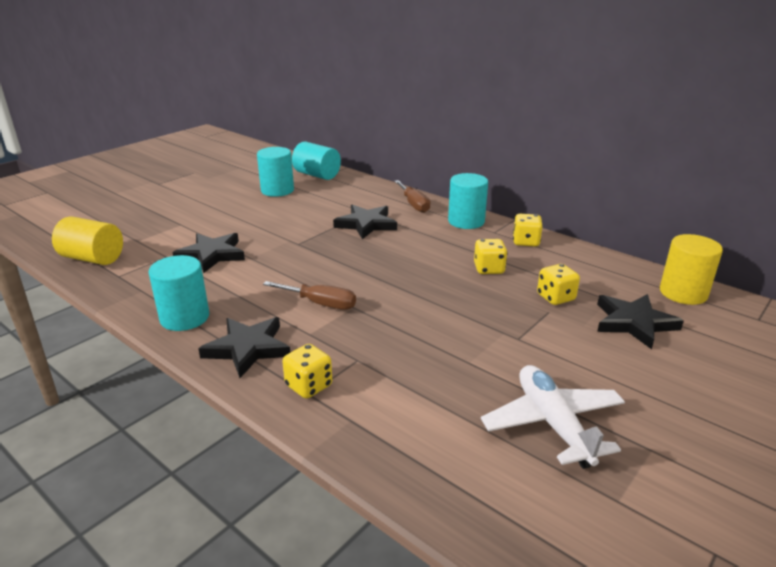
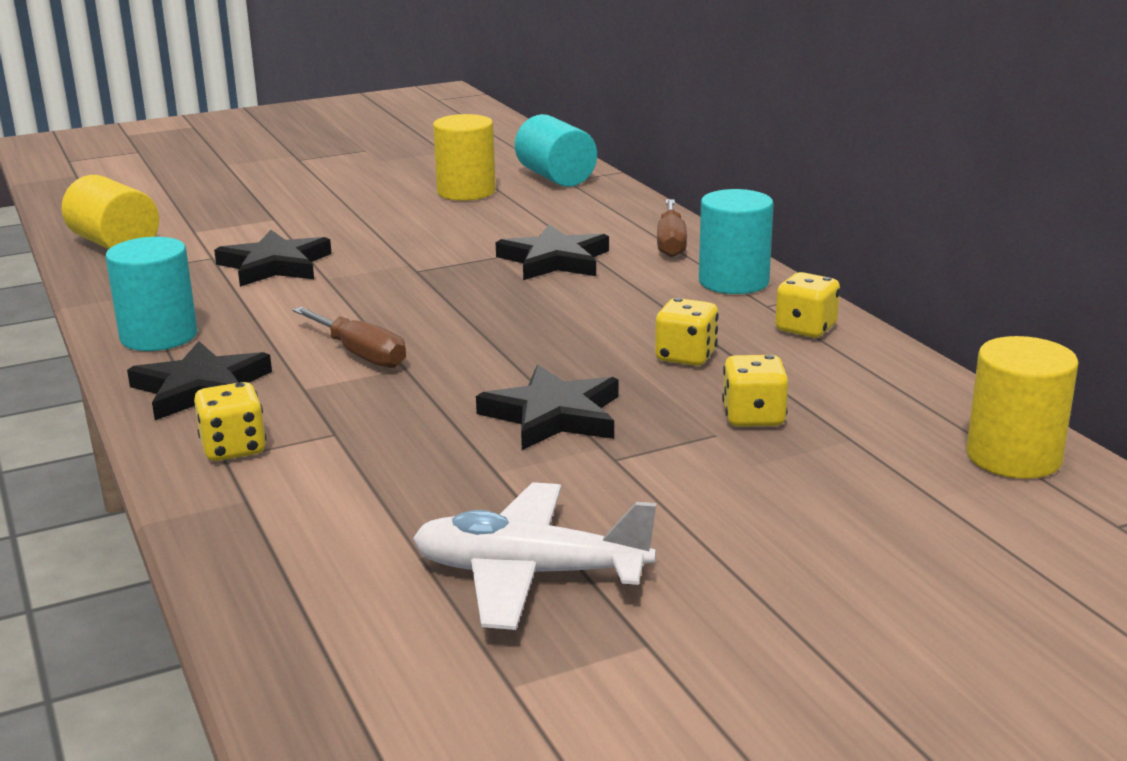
camera: 25 degrees right, 5 degrees down
(277, 190) = (466, 192): turquoise cylinder -> yellow cylinder
(553, 423) = (529, 574): white plane -> white plane turned 90 degrees counterclockwise
(634, 323) = (850, 480): black star -> black star (553, 415)

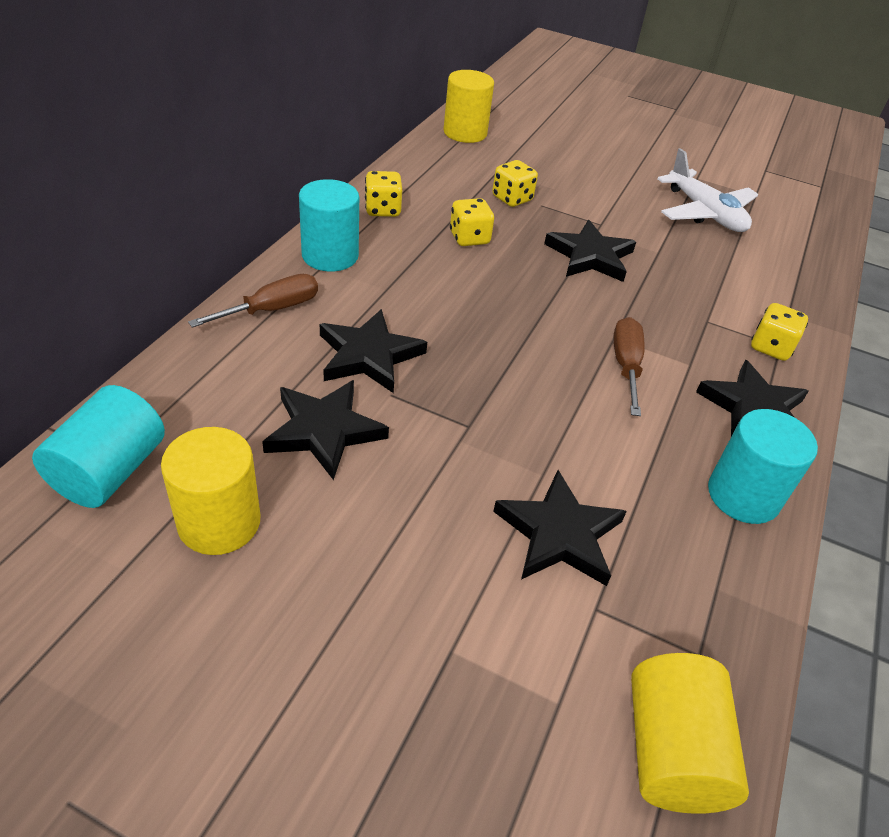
camera: 135 degrees left, 20 degrees up
(494, 229) = (324, 431): none -> black star

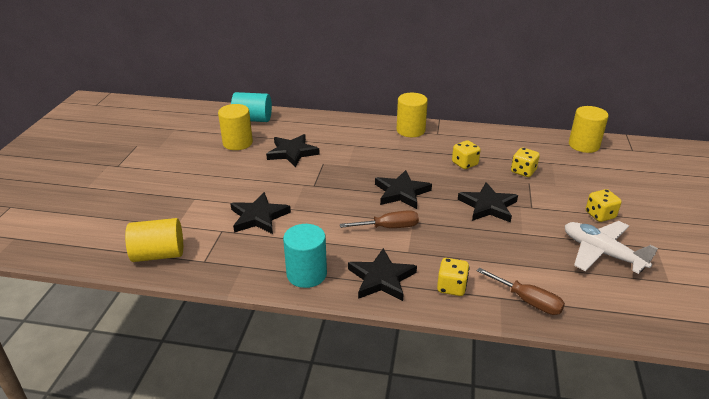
camera: 80 degrees right, 10 degrees down
(272, 309) = (359, 126): brown screwdriver -> brown screwdriver (528, 301)
(330, 256) = (410, 130): turquoise cylinder -> yellow cylinder
(368, 355) = (345, 153): black star -> black star (401, 192)
(382, 210) = (465, 135): yellow dice -> yellow dice (600, 215)
(705, 213) = (601, 253): white plane -> white plane turned 90 degrees clockwise

